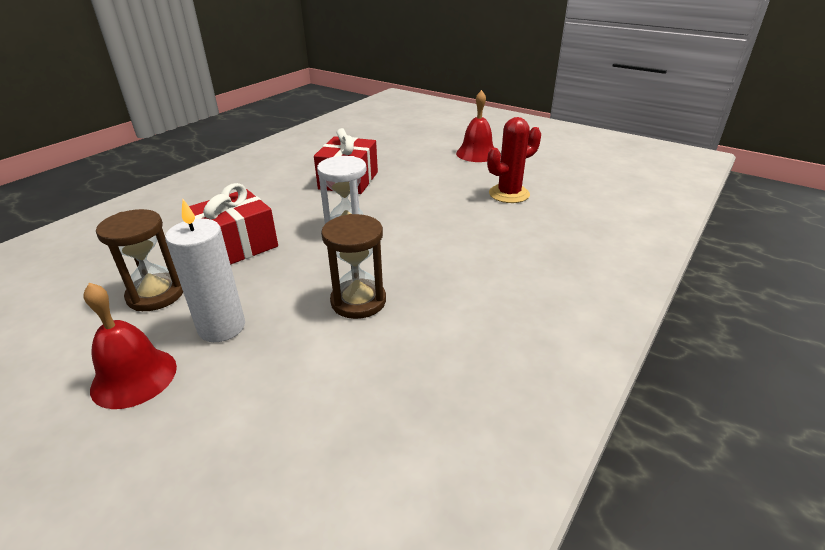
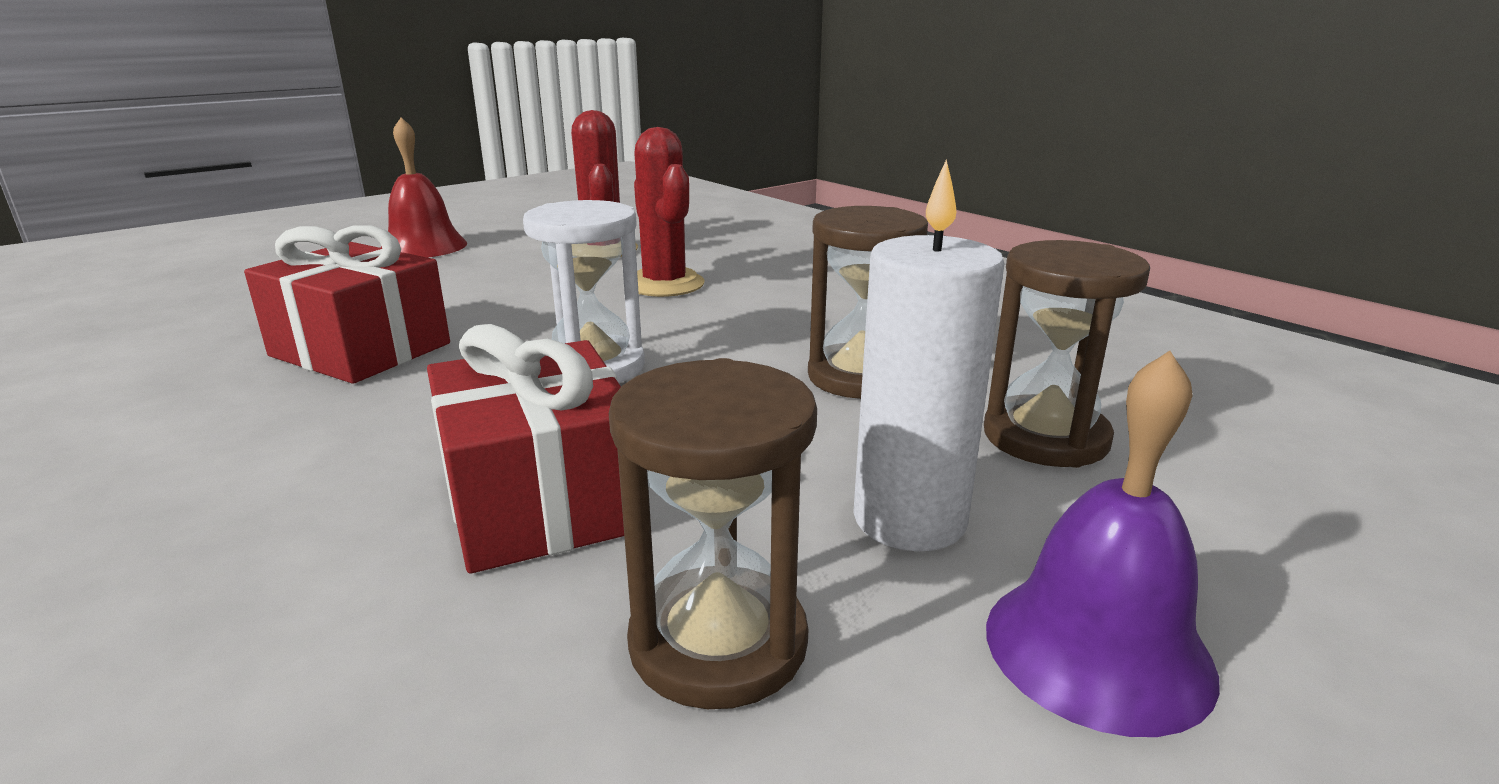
camera: 75 degrees left, 10 degrees down
(134, 377) = (1097, 649): red bell -> purple bell
(299, 368) = (1045, 437): none -> brown hourglass
(463, 223) = (664, 284): none -> red cactus

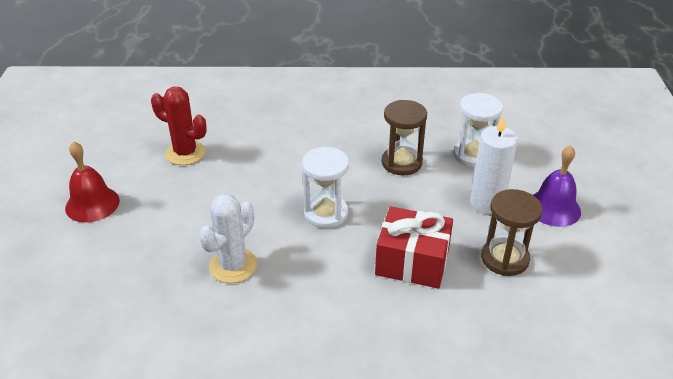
camera: 50 degrees left, 15 degrees up
(360, 350) = (233, 266): red gift -> white cactus
(664, 284) = (259, 158): red cactus -> none
(1045, 437) = (473, 155): brown hourglass -> white hourglass

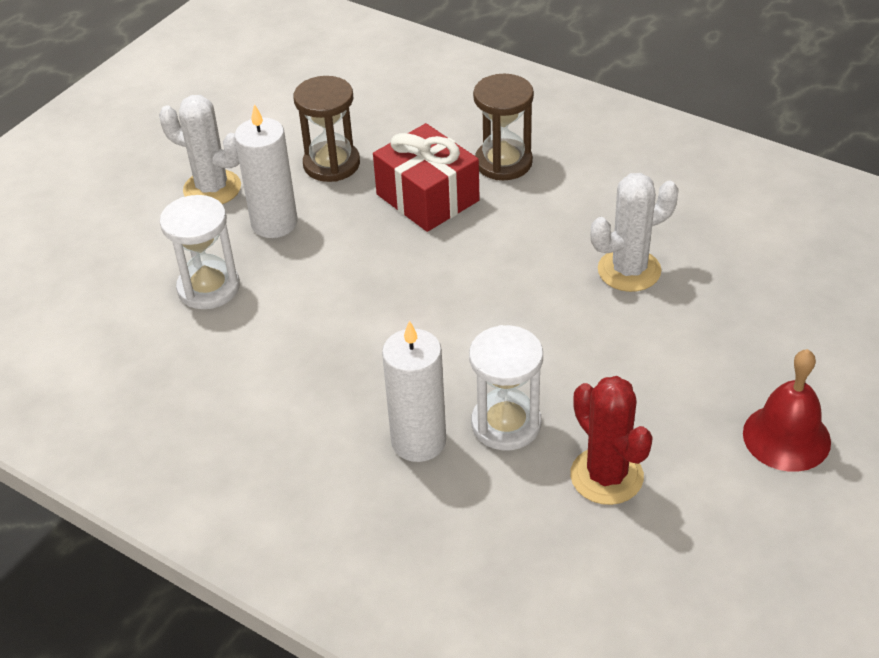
camera: 145 degrees left, 5 degrees up
(289, 134) = (418, 441): none -> white candle
(326, 213) = (473, 288): white hourglass -> white hourglass (506, 424)
(401, 163) = (310, 317): brown hourglass -> brown hourglass (503, 162)
(553, 208) = (212, 188): purple bell -> white cactus

